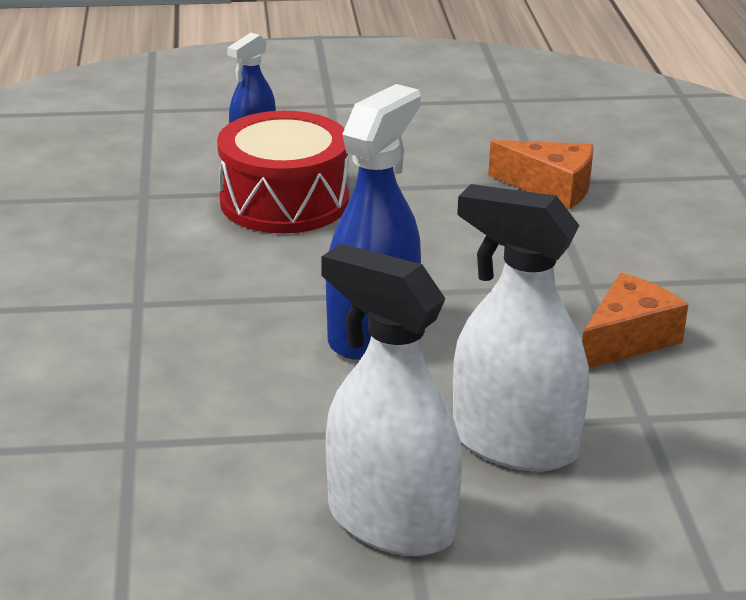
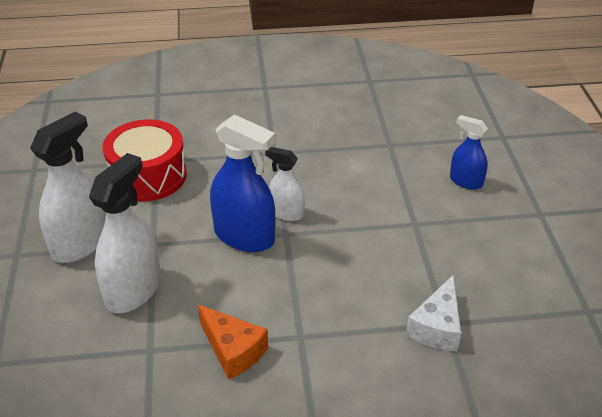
camera: 90 degrees right, 10 degrees up
(284, 201) = (392, 198): red drum -> red drum (148, 176)
(313, 292) = (286, 213): none -> white spray bottle
(551, 187) = (437, 327): orange cheese -> white cheese

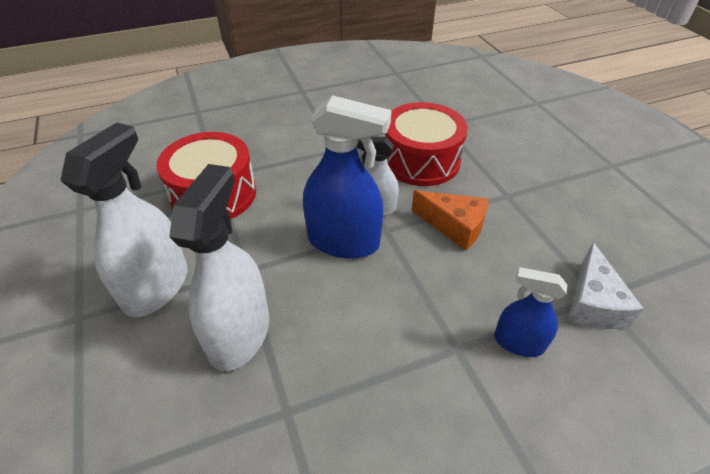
camera: 15 degrees left, 5 degrees up
(233, 350) = (389, 387): orange cheese -> orange cheese (454, 226)
(349, 176) = (421, 160): none -> red drum
(466, 181) = (530, 147): blue spray bottle -> blue spray bottle (518, 342)

